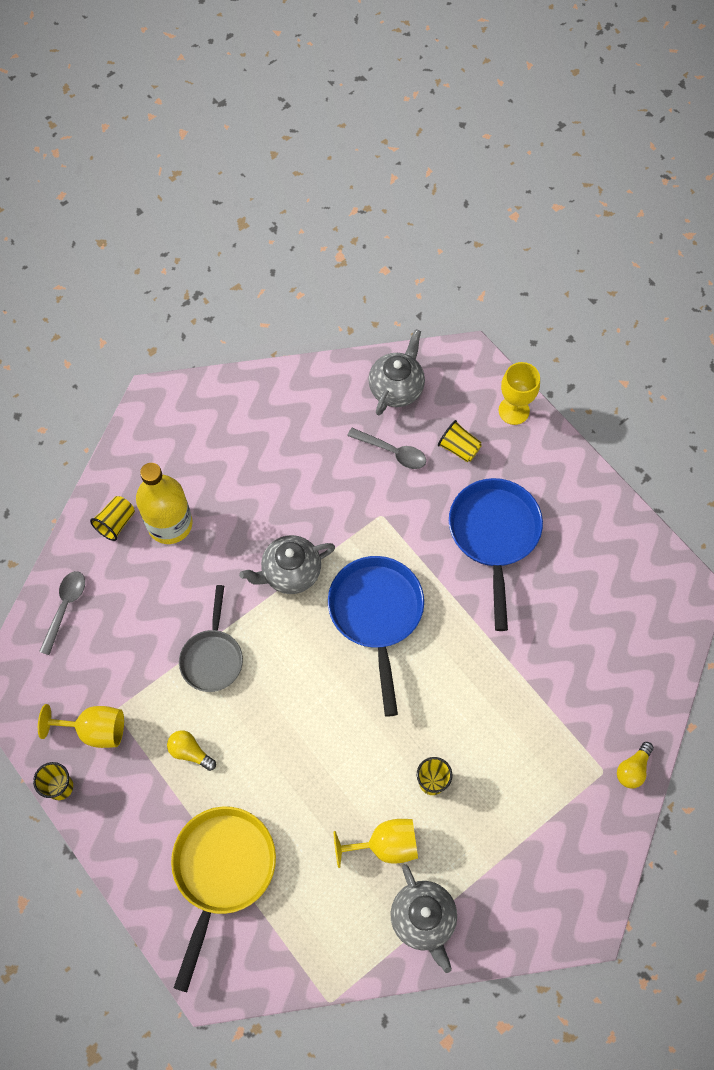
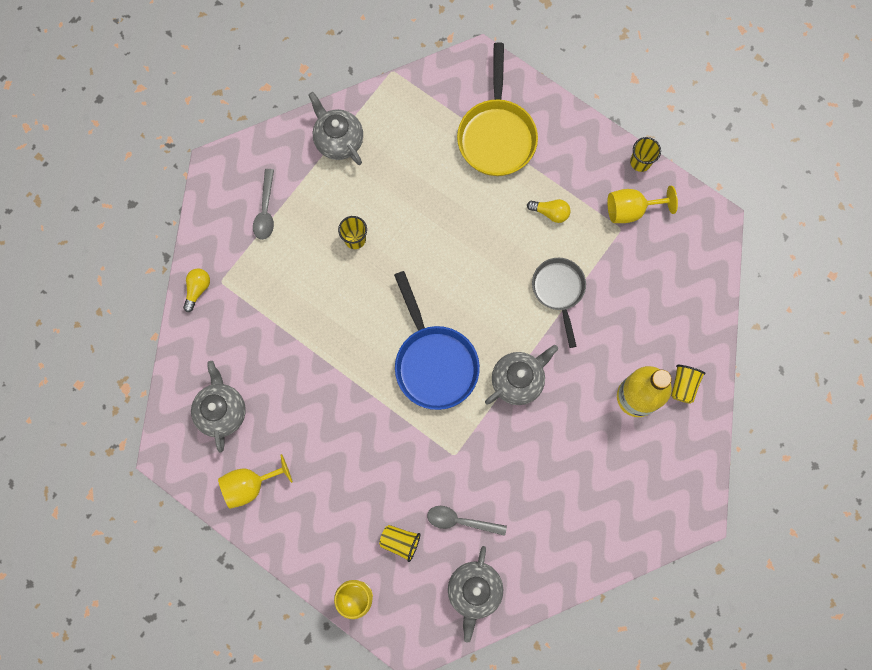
camera: 165 degrees right, 10 degrees up
(65, 608) = (695, 300): grey spoon -> grey spoon (265, 210)
(385, 845) = (379, 184): yellow goblet -> yellow goblet (250, 485)
(494, 535) = (349, 462): blue pan -> none
(624, 622) = (222, 411): none -> grey teapot

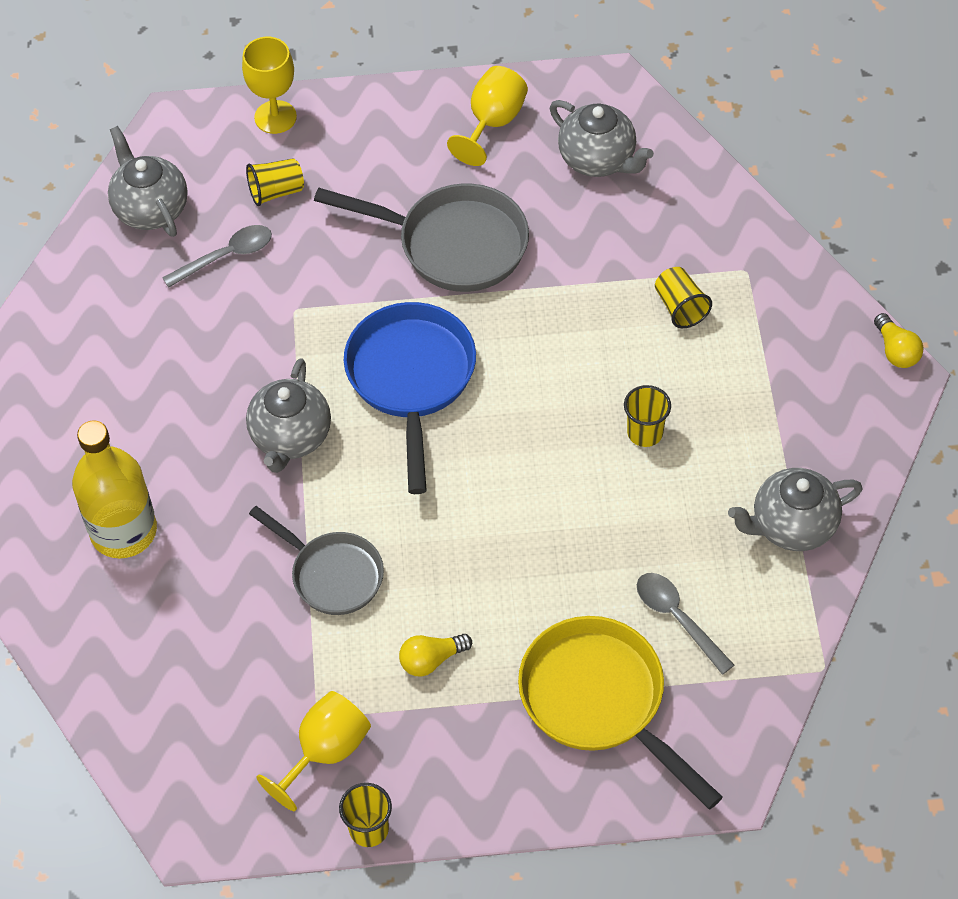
camera: 140 degrees right, 20 degrees down
(197, 289) = (762, 243): yellow light bulb -> yellow light bulb (896, 350)
(265, 210) = (785, 379): grey spoon -> grey spoon (677, 618)
(338, 140) = (791, 526): grey teapot -> grey teapot turned 150 degrees clockwise
(342, 424) = (453, 244): none -> grey pan
(434, 362) = (411, 380): blue pan -> blue pan turned 60 degrees clockwise
(683, 385) = (72, 589): yellow cup -> yellow cup (680, 307)

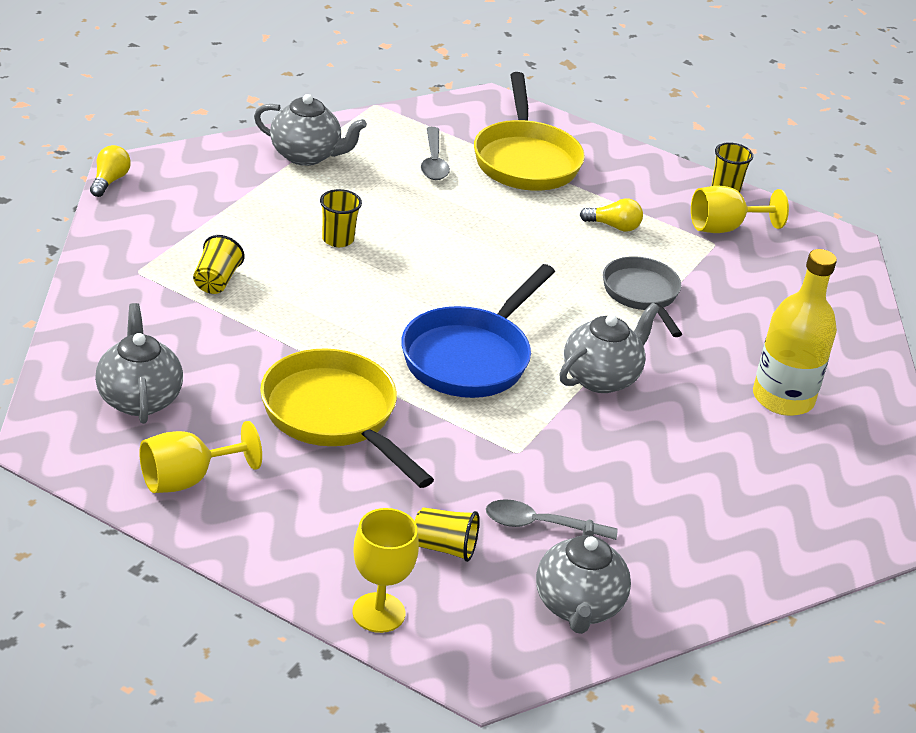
camera: 150 degrees left, 20 degrees down
(453, 244) = (334, 416): grey pan -> yellow pan

